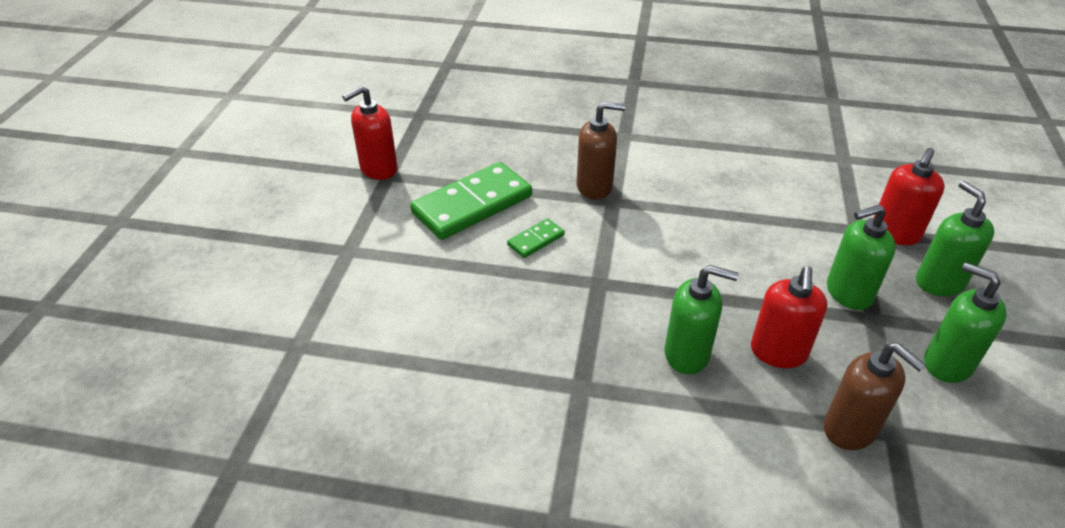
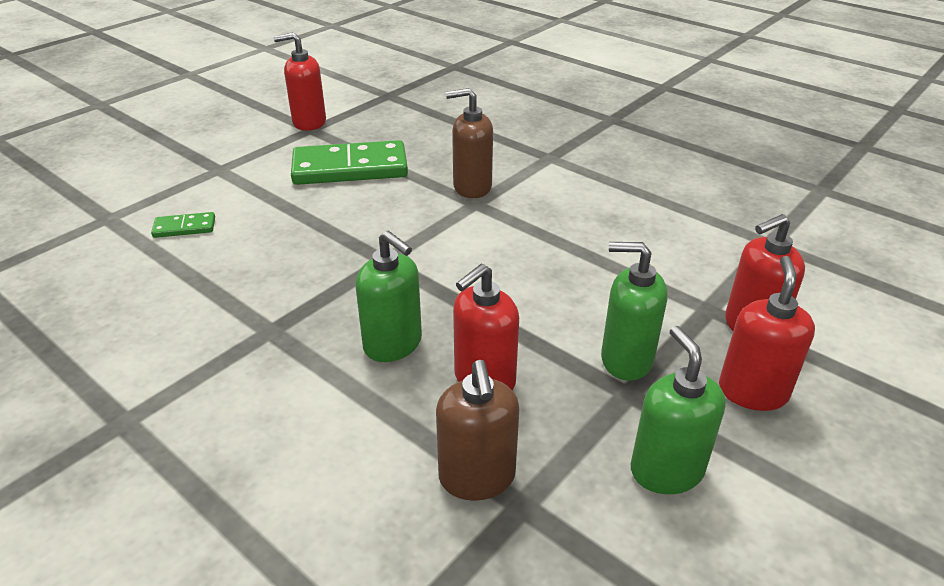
camera: 30 degrees right, 5 degrees down
(536, 240) = (370, 210): green domino -> green domino (184, 228)
(595, 187) = (472, 187): brown soap dispenser -> brown soap dispenser turned 150 degrees clockwise
(939, 282) = (752, 392): green soap dispenser -> red soap dispenser

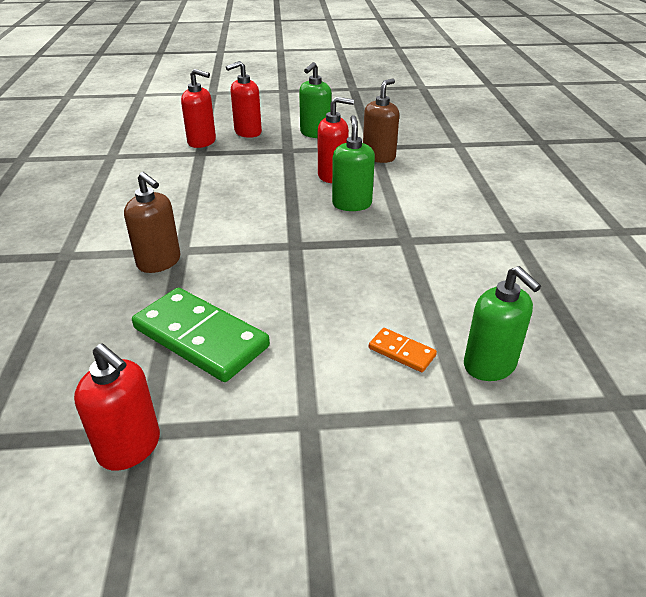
camera: 135 degrees left, 0 degrees up
(184, 228) = (402, 352): green domino -> orange domino
(626, 360) = (268, 156): green soap dispenser -> green soap dispenser (490, 365)

